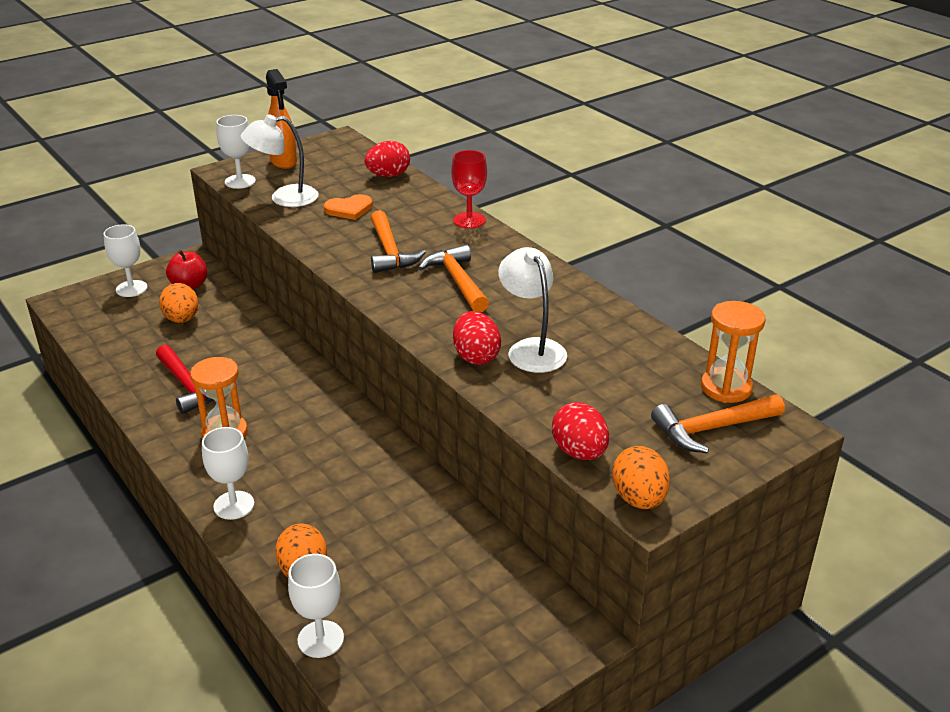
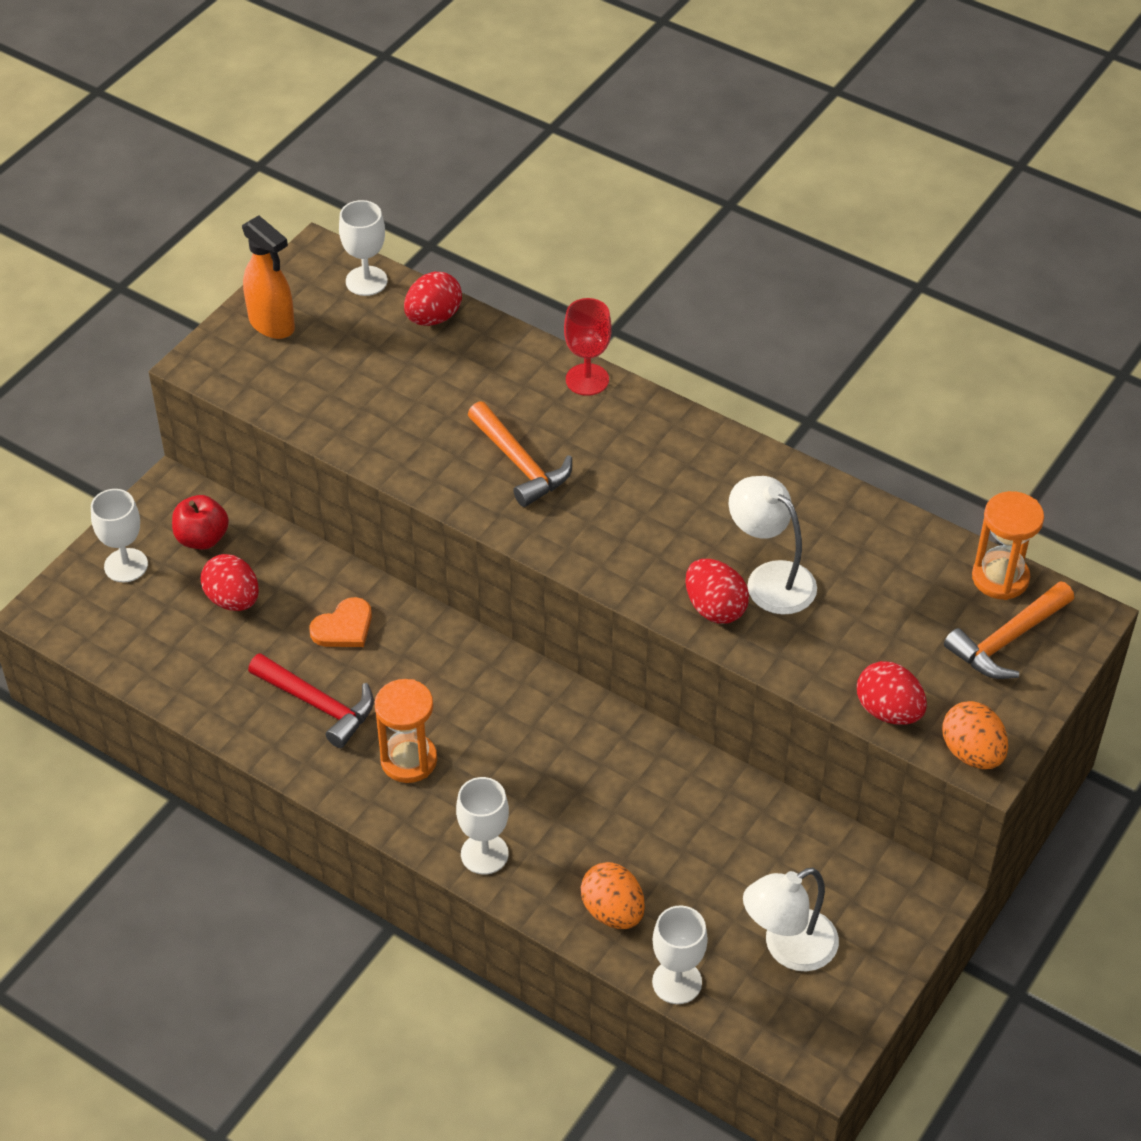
camera: 20 degrees left, 15 degrees up
(182, 319) = (233, 600): orange egg -> red egg
(240, 181) = (239, 381): white goblet -> white goblet (366, 281)
(284, 198) = (321, 398): white lamp -> white lamp (788, 948)
(349, 209) = (421, 398): orange heart -> orange heart (344, 627)
(457, 281) = (630, 493): orange hammer -> none

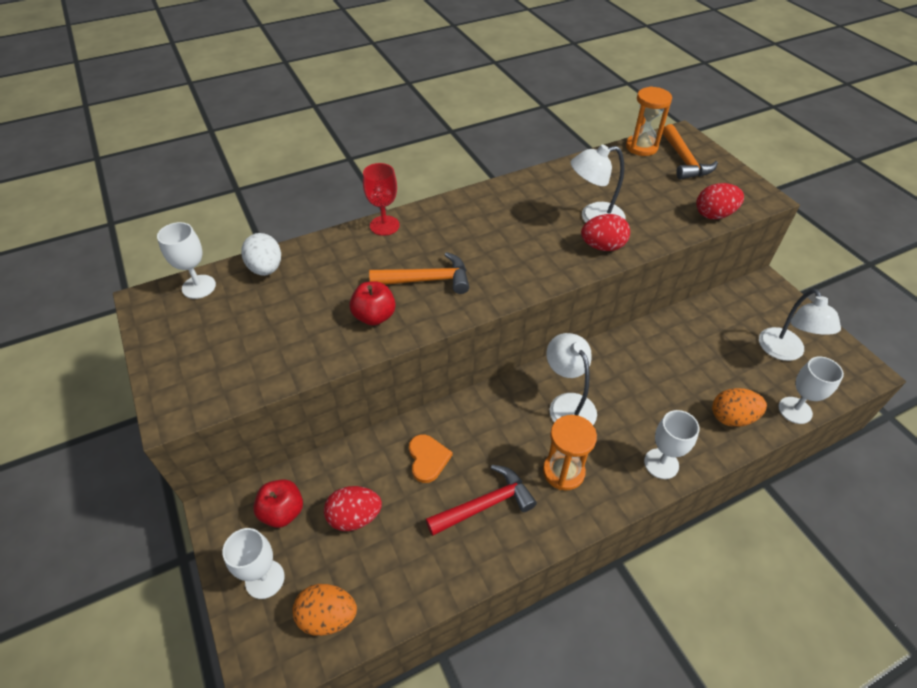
camera: 60 degrees left, 0 degrees up
(272, 324) = (182, 352): orange spray bottle -> none
(428, 446) = (374, 316): none -> red apple
(433, 318) = (266, 269): red egg -> white egg
(514, 728) = (567, 404): none -> white lamp
(972, 753) = (756, 199): orange egg -> orange egg (328, 616)

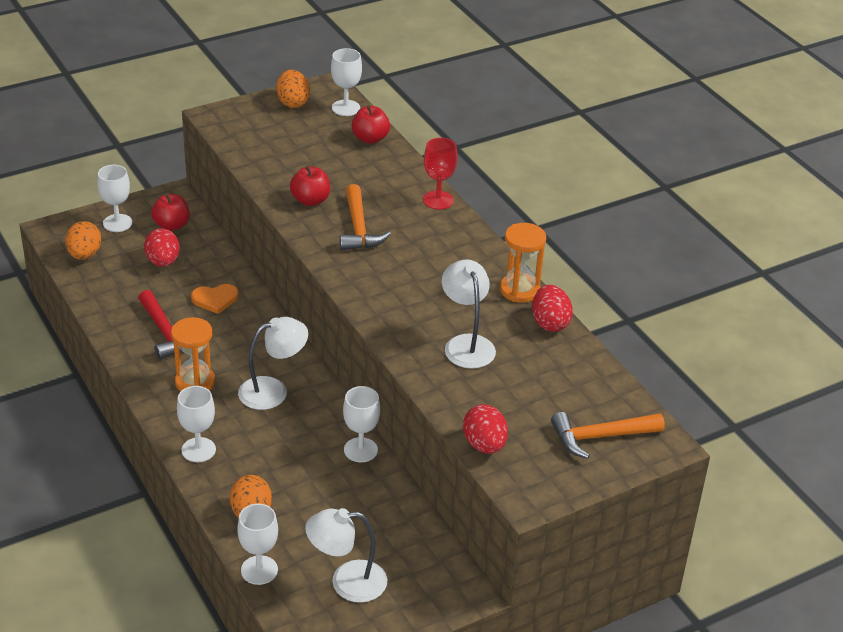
camera: 85 degrees right, 10 degrees down
(170, 332) = (293, 102): none -> orange egg
(266, 269) = (370, 138): white egg -> red apple
(602, 246) = (416, 346): red egg -> red egg (550, 323)
(634, 341) = (360, 450): none -> white goblet
(641, 147) = (624, 400): orange hourglass -> orange hourglass (519, 290)

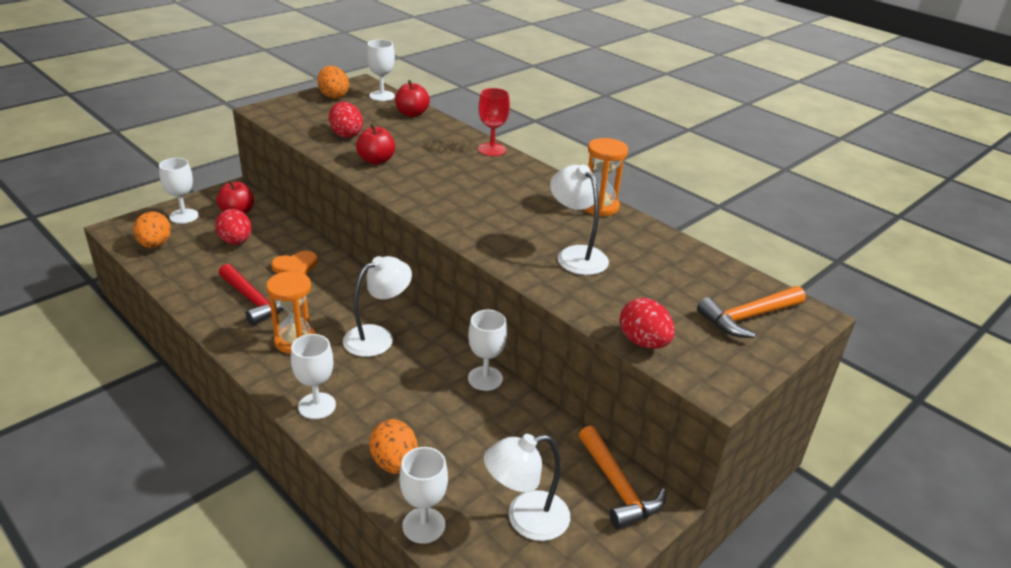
camera: 15 degrees left, 5 degrees down
(358, 228) = (430, 176): orange hammer -> orange hammer (617, 487)
(550, 323) = (641, 228): red egg -> red egg (346, 134)

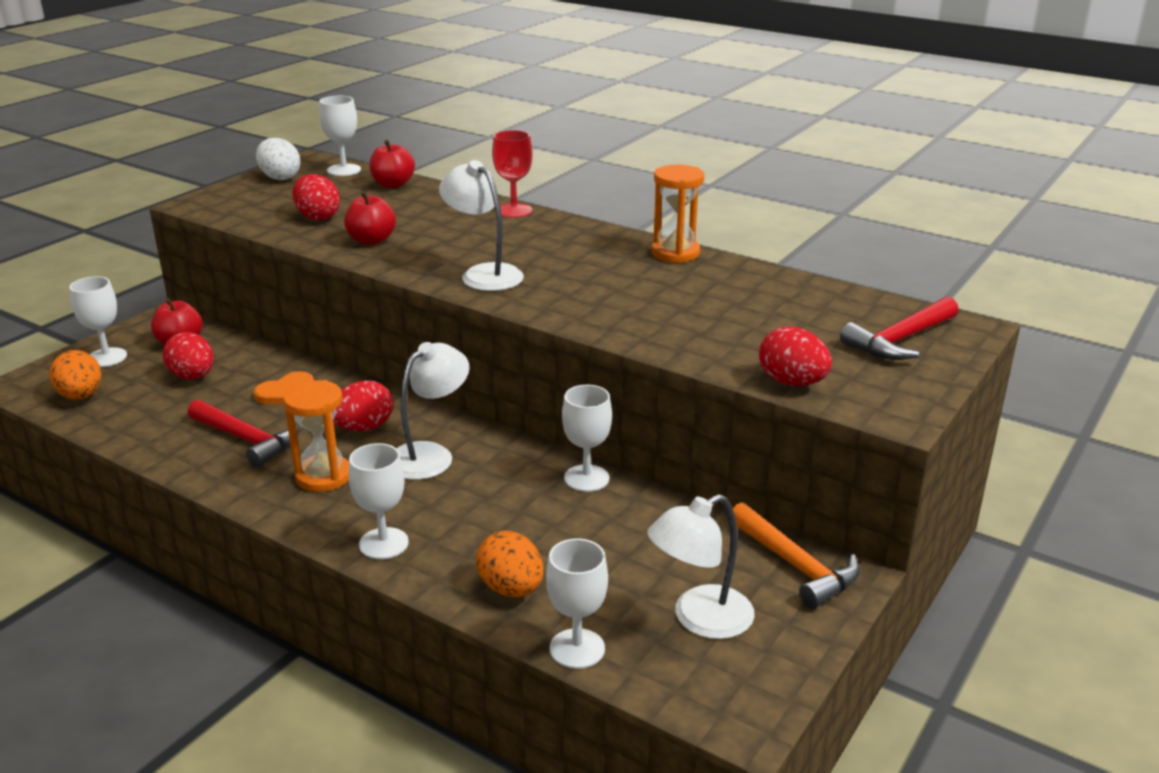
camera: 10 degrees left, 5 degrees down
(333, 96) = (280, 177): orange egg -> white egg
(338, 305) = (363, 427): none -> red egg
(576, 255) = (670, 306): white lamp -> white lamp (484, 274)
(748, 317) = (900, 340): orange hammer -> red hammer

